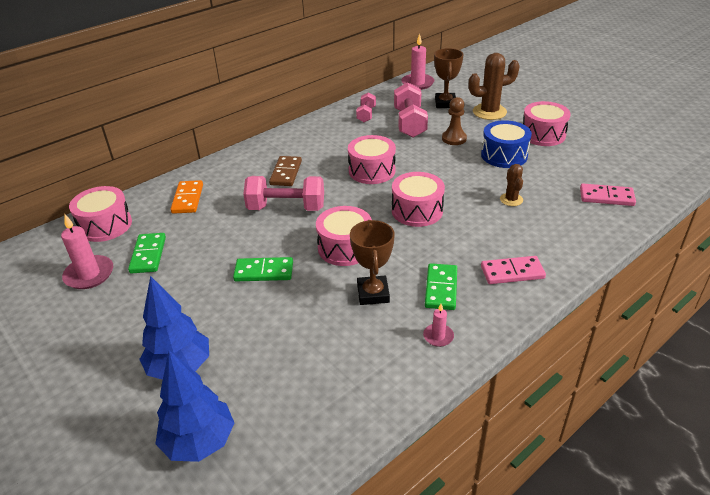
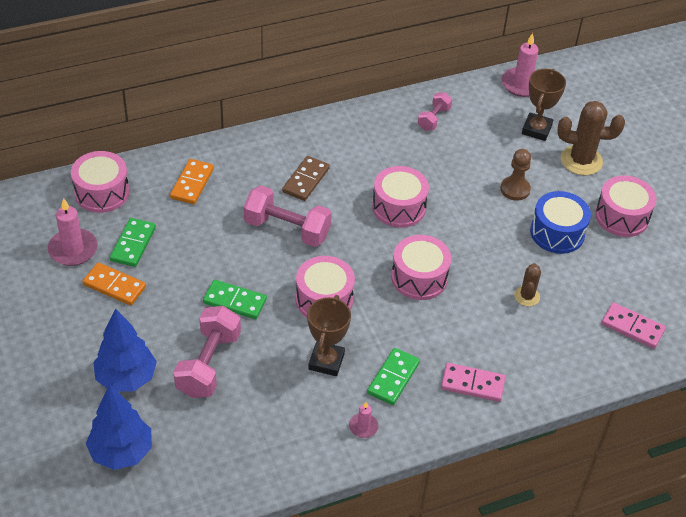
camera: 15 degrees right, 10 degrees up
(140, 292) = (114, 286): none -> orange domino
(409, 123) = (477, 148): pink dumbbell -> pink dumbbell (208, 364)

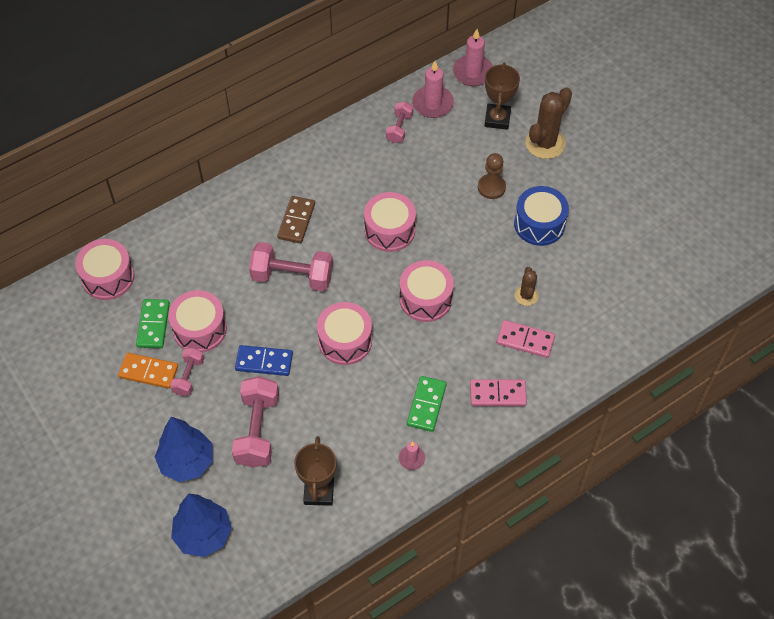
camera: 10 degrees left, 10 degrees up
(73, 249) = (98, 343): pink candle -> pink candle (432, 104)
(153, 299) = (188, 376): none -> pink dumbbell
(192, 183) = (190, 248): orange domino -> none
(235, 301) = (264, 362): green domino -> blue domino
(326, 361) = (362, 402): brown trophy -> brown trophy (319, 492)
(581, 160) = (545, 143): brown cactus -> brown cactus turned 45 degrees counterclockwise
(622, 216) = (594, 194): pink drum -> pink drum (199, 329)
(632, 327) = (626, 305): pink domino -> pink domino (525, 340)

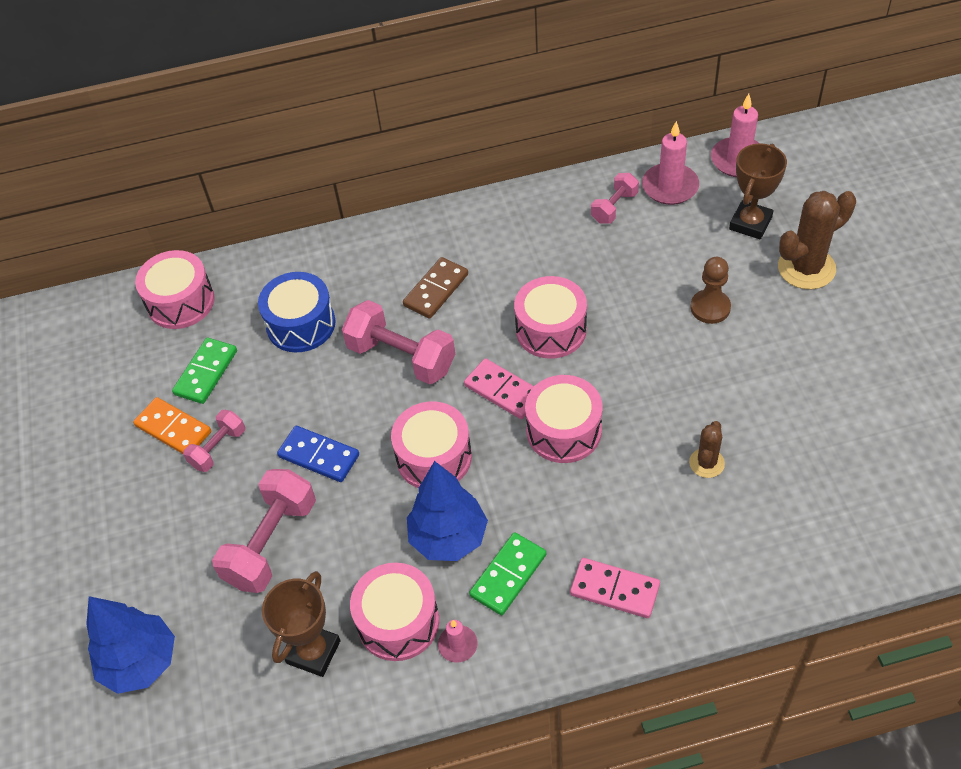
camera: 25 degrees right, 5 degrees down
(187, 462) = (165, 558): blue tree -> blue tree (448, 538)
(199, 329) = (258, 392): pink drum -> pink drum (398, 621)
(525, 340) = (682, 524): pink domino -> pink domino (503, 391)
(539, 224) = (760, 371): blue drum -> blue drum (301, 324)

